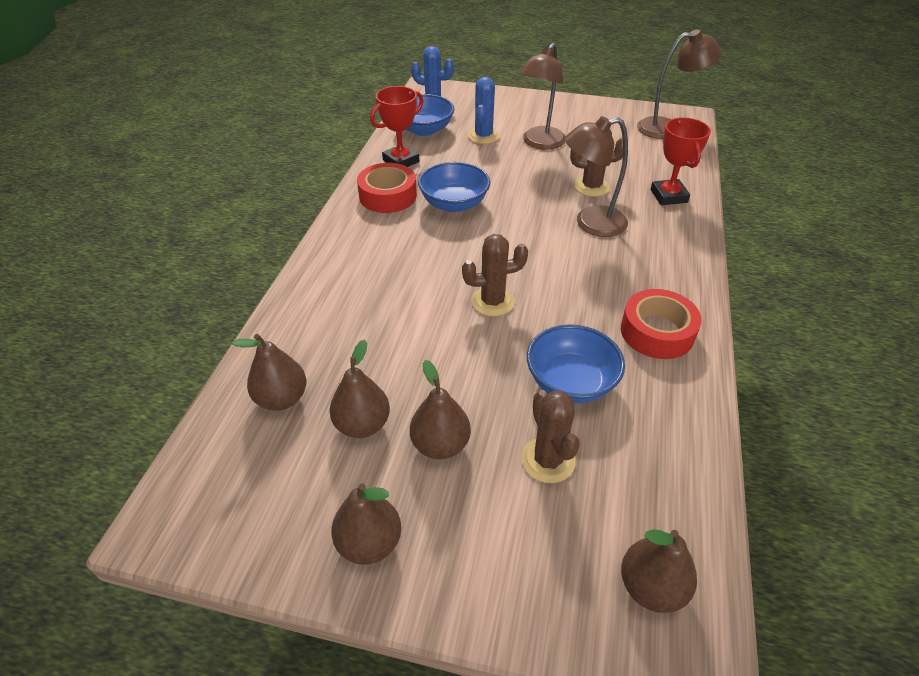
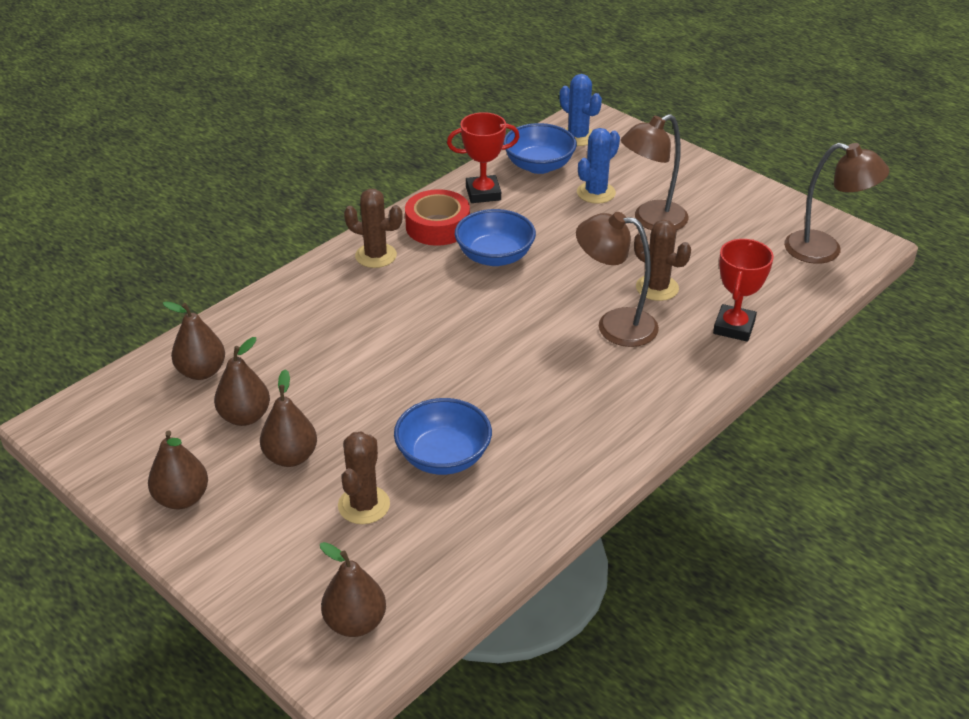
camera: 30 degrees right, 5 degrees down
(492, 302) = (442, 362): brown cactus -> brown cactus (376, 256)
(657, 332) = (569, 449): red tape -> none

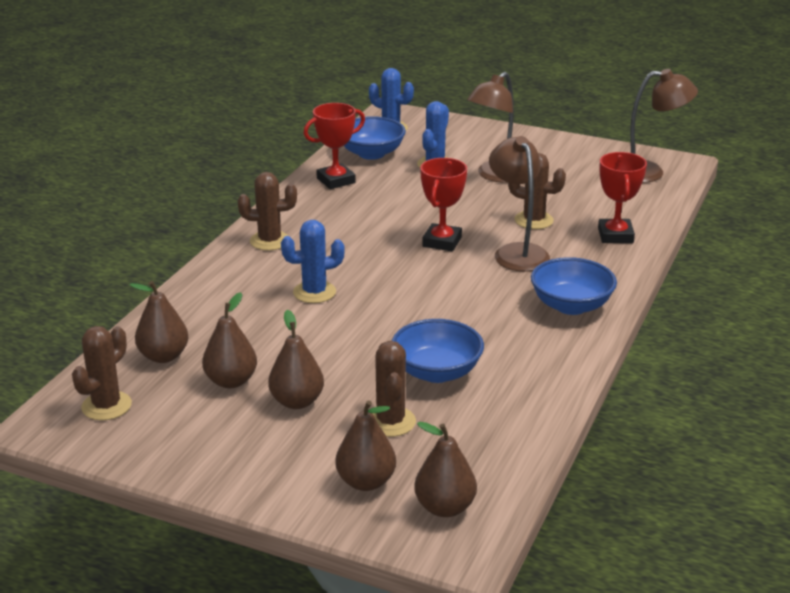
camera: 20 degrees left, 10 degrees down
(121, 416) = (106, 406): none -> brown cactus
(182, 498) = (214, 455): brown pear -> brown pear (366, 482)
(382, 329) = (314, 292): none -> blue cactus
(437, 226) = (311, 210): red tape -> none
(495, 256) = (379, 223): blue bowl -> blue bowl (571, 305)
(544, 294) = (442, 242): none -> red trophy
(614, 325) = (517, 252): brown lamp -> brown lamp turned 75 degrees clockwise

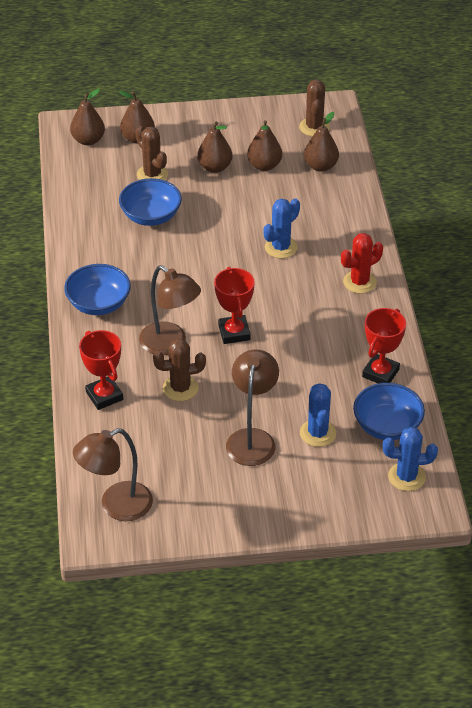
camera: 150 degrees right, 15 degrees up
(270, 241) = (359, 282): brown cactus -> red cactus

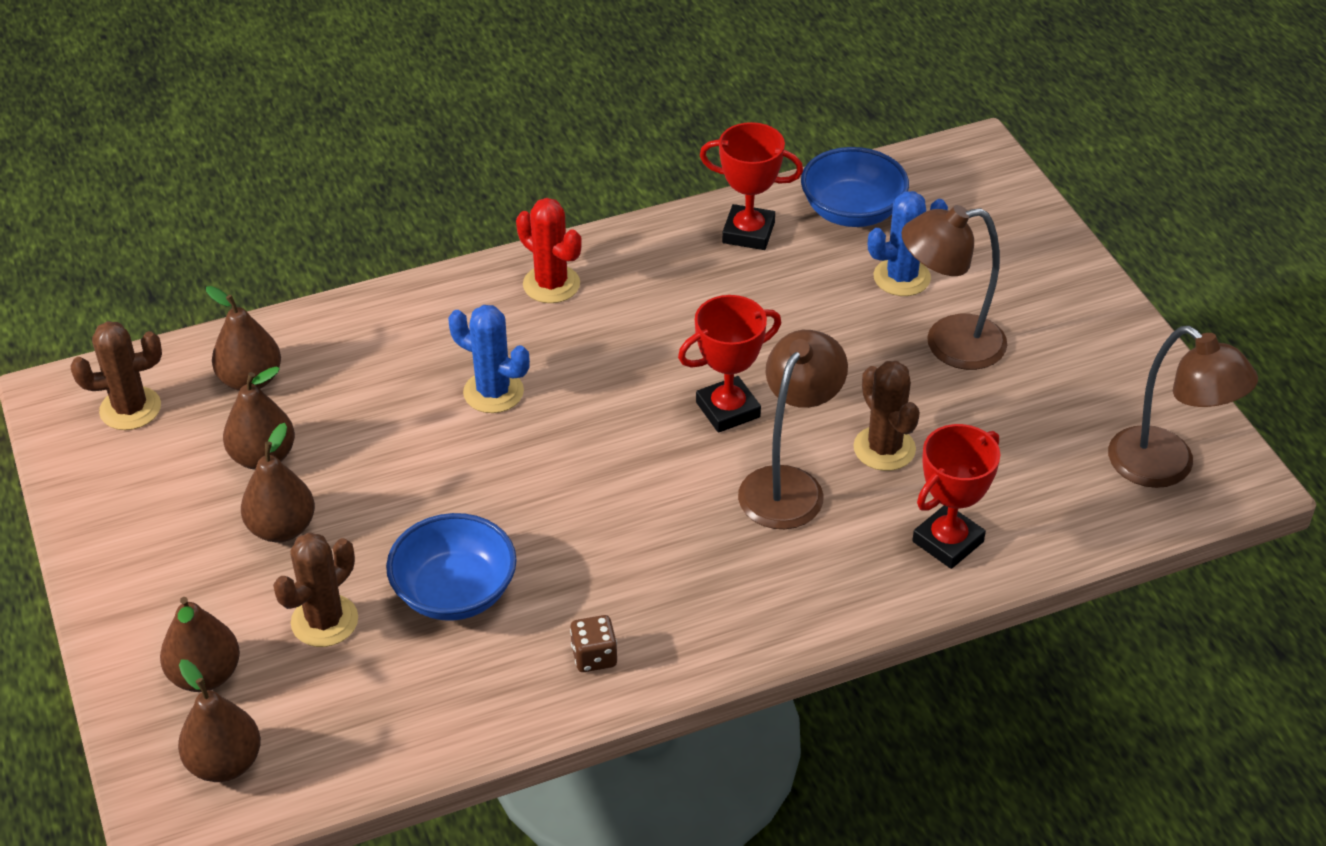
camera: 105 degrees left, 0 degrees up
(91, 254) = (594, 656): none -> brown dice
(98, 304) = (727, 609): blue bowl -> none
(406, 477) = (938, 181): blue cactus -> none

